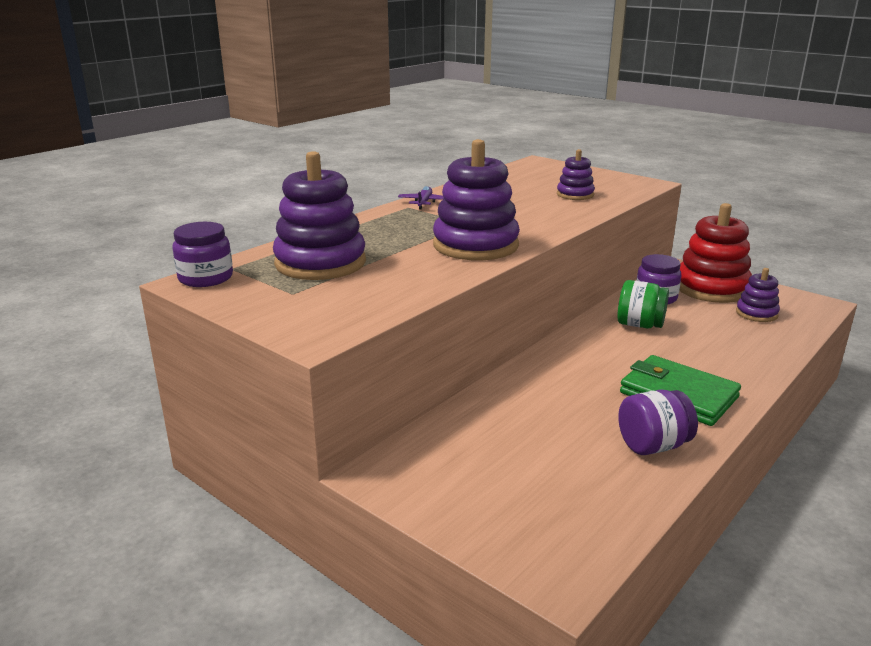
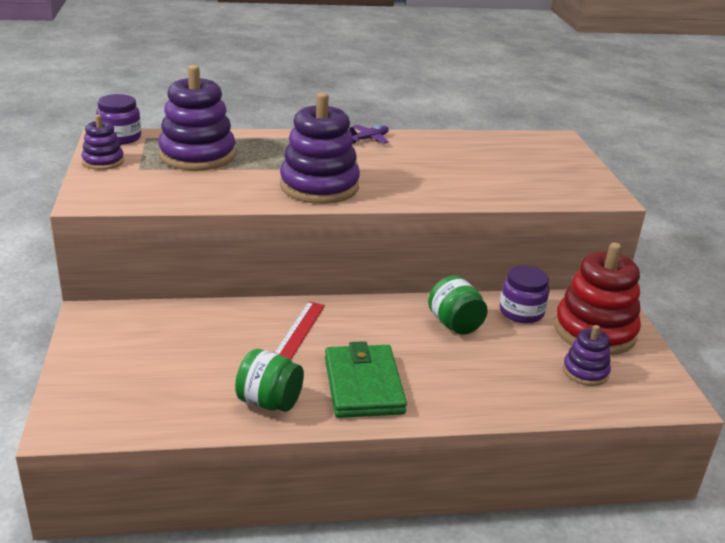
camera: 40 degrees right, 5 degrees up
(560, 384) = (300, 329): none -> red ruler
(575, 195) = (507, 180): purple stacking toy -> purple stacking toy (103, 161)
(653, 446) = (269, 402): purple jar -> green jar

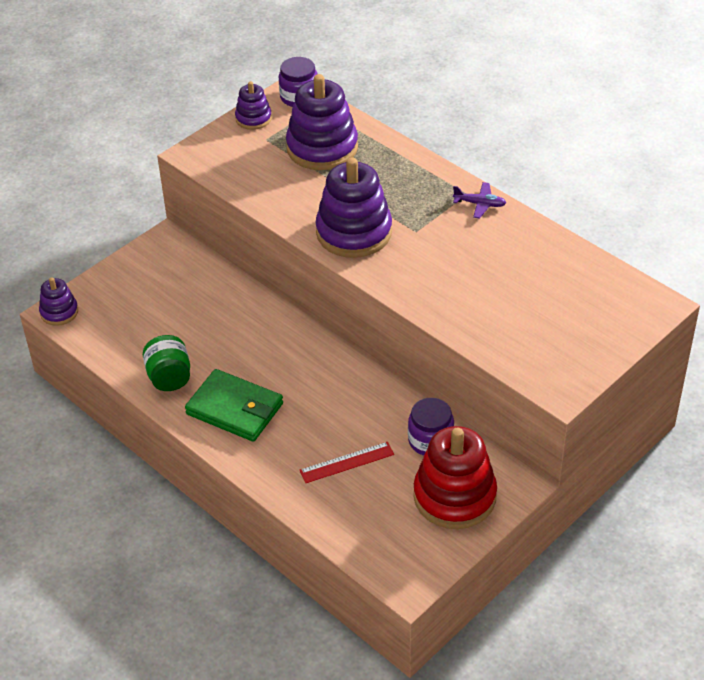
camera: 55 degrees right, 15 degrees up
(300, 329) = (262, 340): red ruler -> red ruler (347, 462)
(363, 385) = (235, 409): green wallet -> green wallet turned 75 degrees clockwise
(455, 324) = (365, 413): green jar -> none
(585, 372) = (386, 515): purple stacking toy -> purple stacking toy (59, 312)

